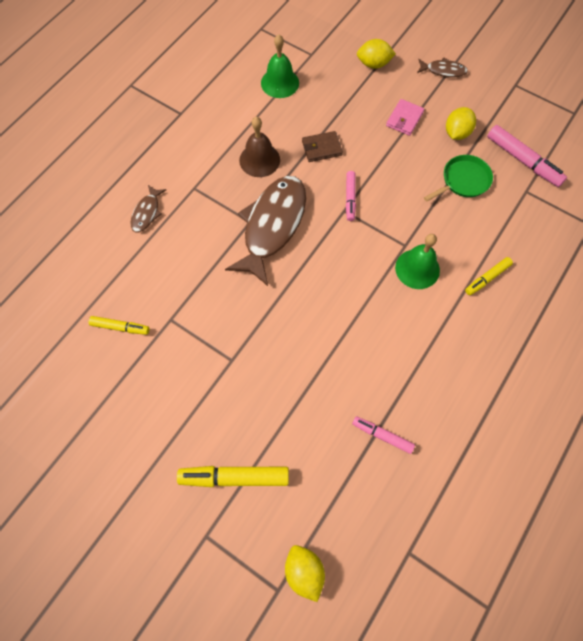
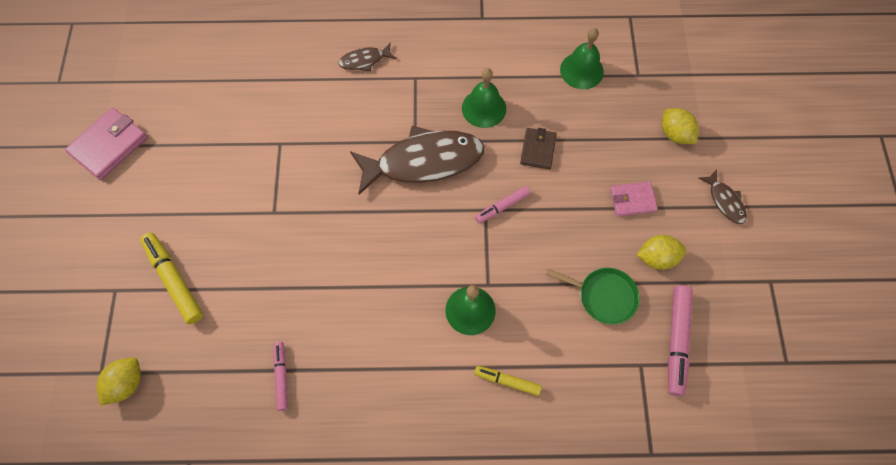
camera: 55 degrees right, 0 degrees up
(52, 465) = (109, 145): none -> pink wallet
(120, 327) = (249, 113): yellow marker -> none
(259, 160) = (484, 108): brown bell -> green bell
(321, 148) = (538, 150): brown wallet -> brown wallet turned 60 degrees clockwise

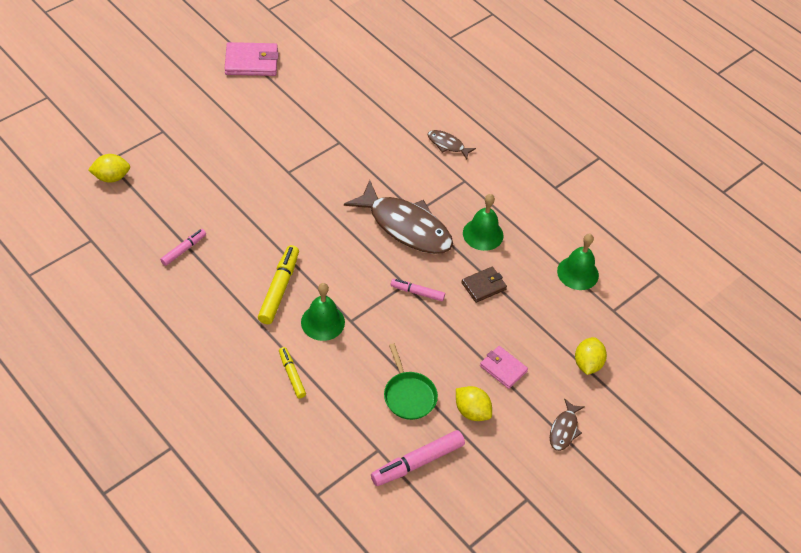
camera: 45 degrees right, 15 degrees down
(174, 280) = (196, 154): yellow marker -> yellow marker (279, 289)

